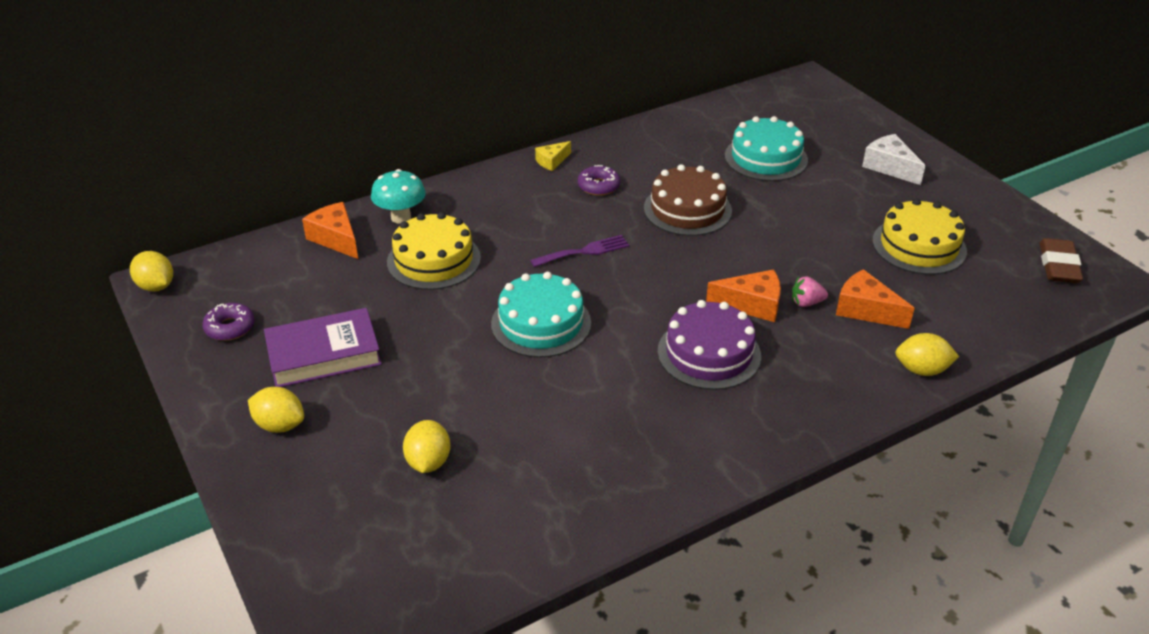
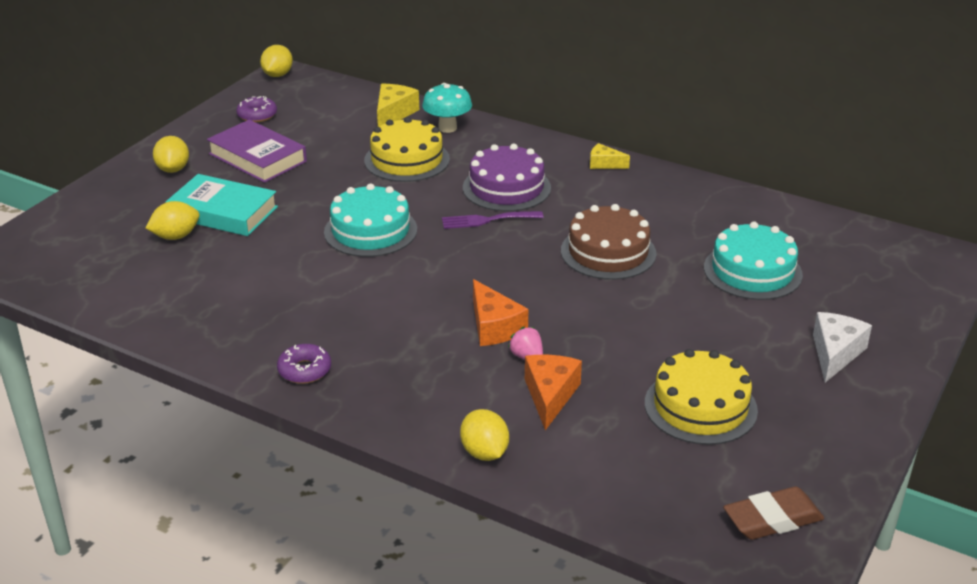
camera: 60 degrees right, 5 degrees down
(336, 239) = (393, 113): orange cheese -> yellow cheese
(412, 412) = (223, 212): none -> turquoise book
(584, 251) = (487, 220): purple fork -> purple fork turned 135 degrees clockwise
(598, 186) = (592, 197): purple donut -> purple donut (304, 370)
(709, 353) = (402, 322): purple cake -> purple cake (506, 188)

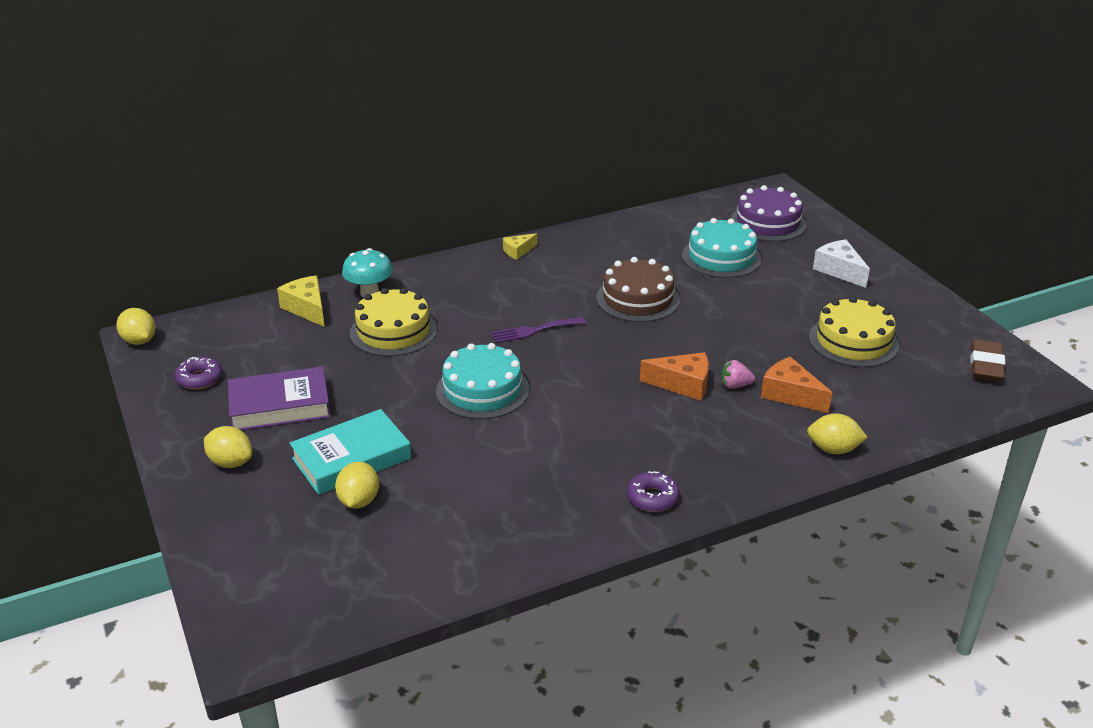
camera: 55 degrees left, 0 degrees up
(487, 220) = (534, 330): purple fork -> purple fork turned 45 degrees clockwise
(506, 188) = (498, 304): purple cake -> purple cake (768, 223)

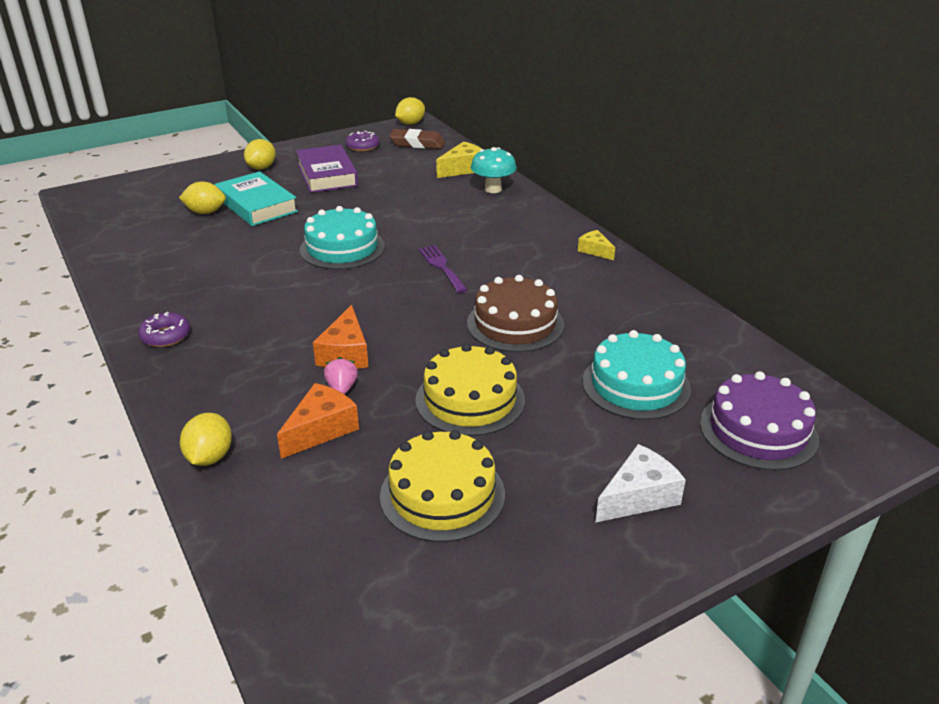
camera: 85 degrees right, 0 degrees up
(393, 331) = (433, 204): yellow cake -> yellow cake (470, 400)
(985, 365) = (384, 644): brown eraser -> brown eraser (417, 143)

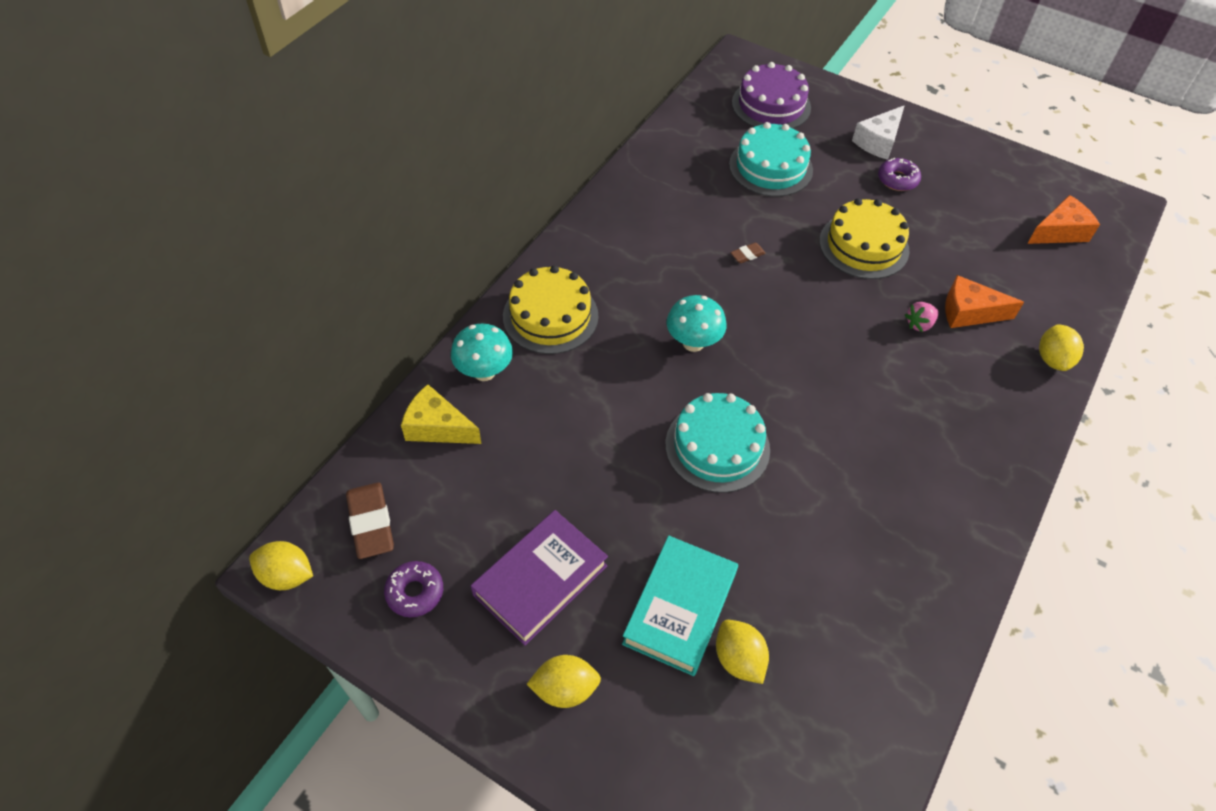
camera: 120 degrees left, 20 degrees up
(165, 336) = (975, 497): purple donut -> purple donut (897, 179)
(210, 457) = (1052, 359): yellow lemon -> yellow lemon turned 60 degrees counterclockwise
(345, 353) = (878, 345): orange cheese -> orange cheese (1059, 231)
(441, 267) = (693, 343): purple fork -> turquoise mushroom
(442, 494) = (960, 223): yellow cake -> yellow cake (550, 316)
(515, 324) = (747, 255): brown cake -> brown eraser
(595, 250) = (581, 242): yellow cheese -> none
(638, 496) = (878, 141): white cheese -> white cheese turned 75 degrees counterclockwise

